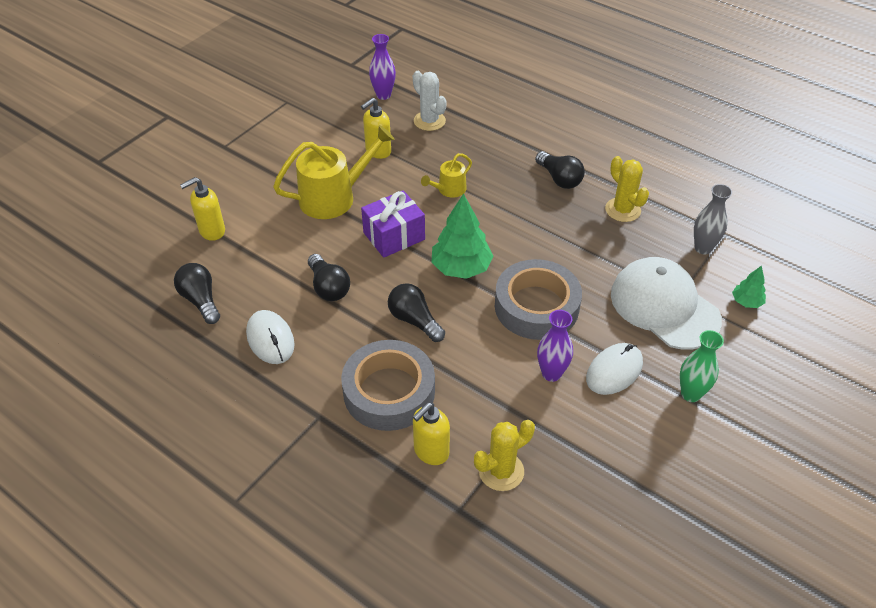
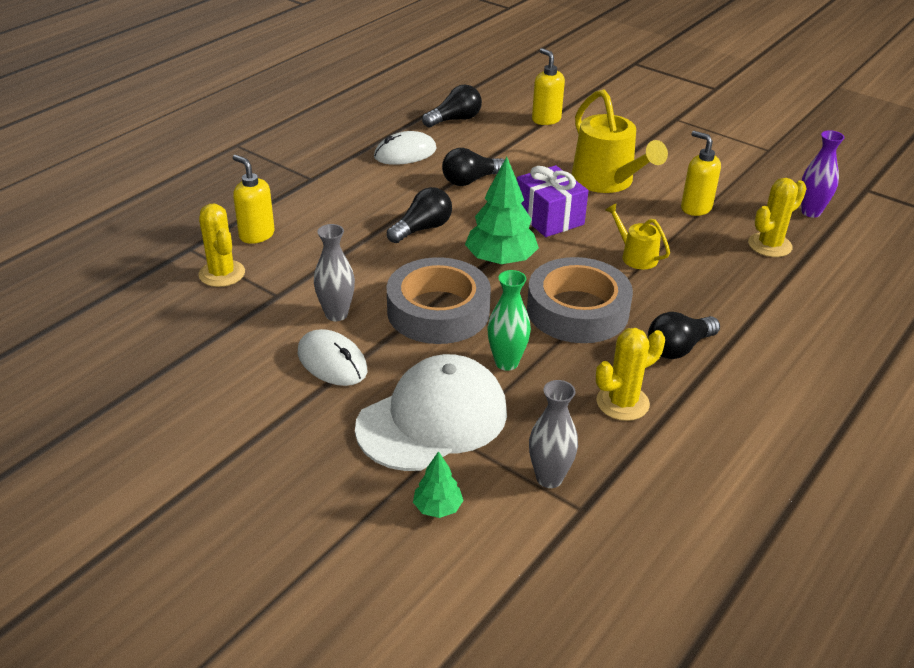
camera: 90 degrees right, 10 degrees down
(389, 391) = (332, 213): grey tape -> grey tape (577, 310)
(429, 121) = (769, 245): white cactus -> yellow cactus
(551, 373) = (336, 314): purple vase -> grey vase
(690, 394) = (285, 422): green vase -> green vase (506, 362)

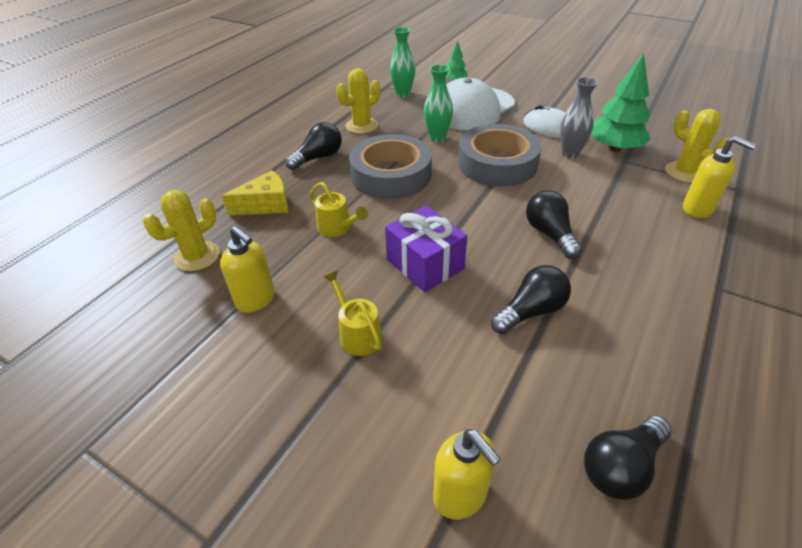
camera: 175 degrees right, 5 degrees up
(405, 153) = (644, 356): white mouse -> none
(422, 229) = (550, 234): black light bulb -> black light bulb turned 120 degrees clockwise
(501, 260) = (462, 209): green tree -> green tree (614, 148)
(549, 478) = (403, 94): grey vase -> green vase
(607, 181) = (357, 334): yellow watering can -> yellow watering can, size x0.52
(723, 289) = (266, 204): none -> yellow cheese
(811, 212) = (117, 311): purple vase -> none

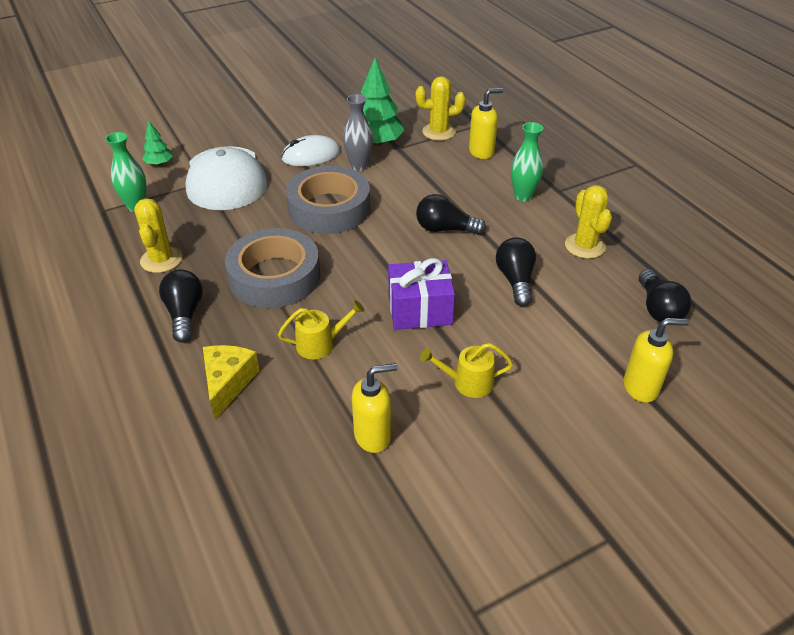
camera: 60 degrees left, 0 degrees up
(197, 256) = (264, 465): yellow cactus -> yellow cactus (585, 246)
(437, 138) = (248, 222): green vase -> green vase (523, 196)

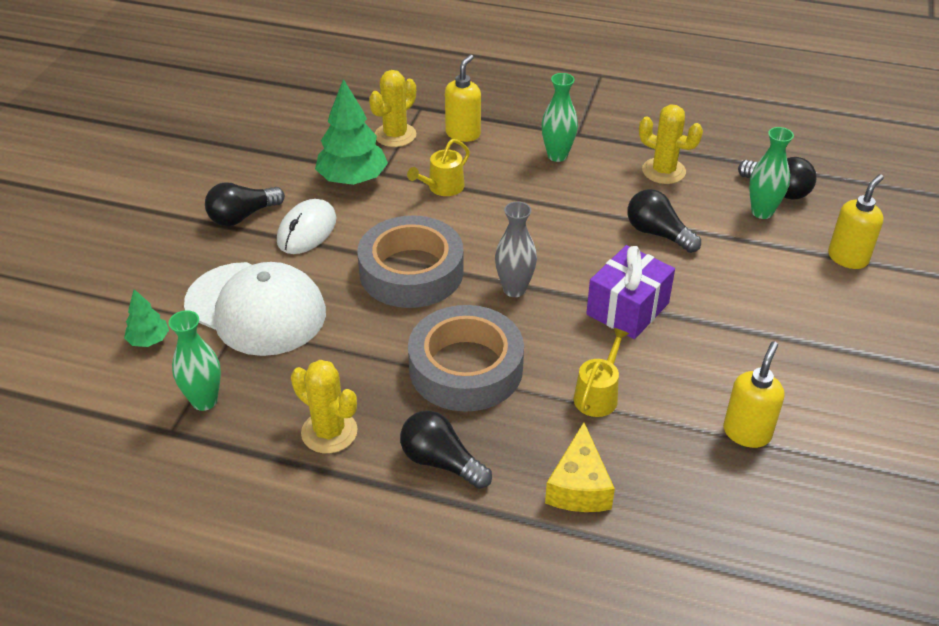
camera: 45 degrees left, 0 degrees up
(228, 383) = (579, 486): yellow cheese -> yellow cheese turned 135 degrees counterclockwise
(359, 166) = (373, 213): grey vase -> grey vase (514, 289)
(445, 229) = (541, 225): black light bulb -> black light bulb (242, 216)
(468, 382) = (745, 340): yellow watering can -> yellow watering can (442, 187)
(619, 315) = (762, 212): none -> green vase

